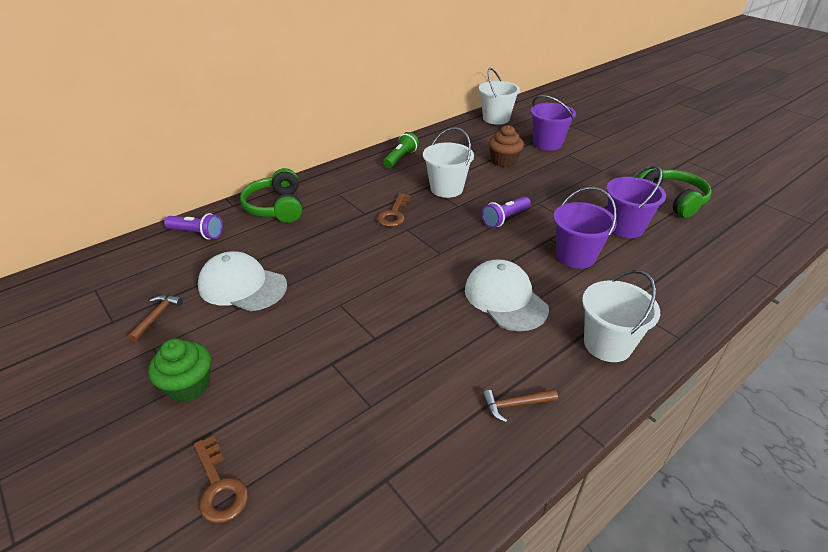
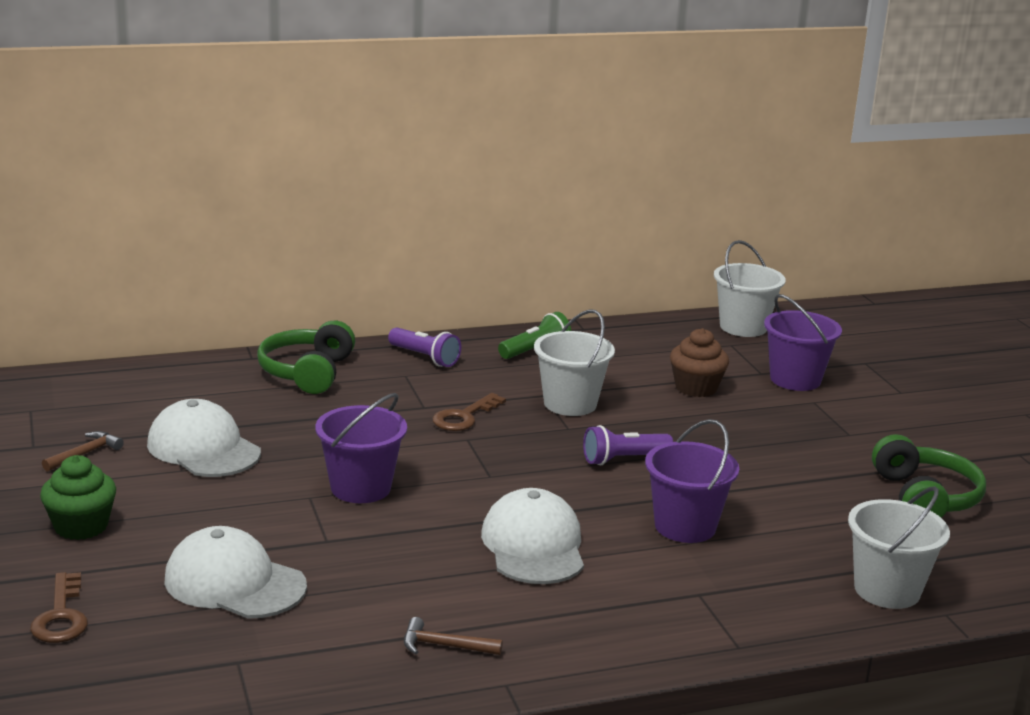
camera: 20 degrees right, 15 degrees down
(197, 234) = (184, 379): purple flashlight -> purple flashlight (425, 358)
(335, 400) = (234, 583): none -> white cap
(607, 344) = (627, 626): white bucket -> white bucket (887, 590)
(625, 227) = (802, 512): purple bucket -> purple bucket (361, 488)

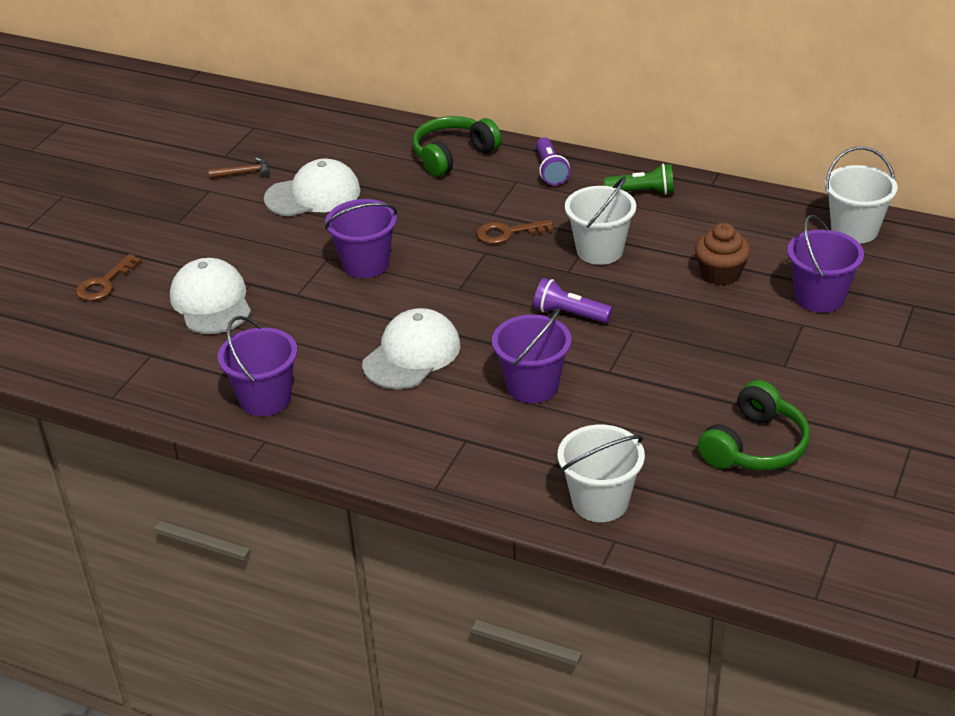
camera: 45 degrees right, 15 degrees up
(81, 526) = (182, 226): green cupcake -> none
(203, 448) = (313, 195): white cap -> white cap turned 75 degrees clockwise
(444, 646) = (265, 399): brown hammer -> purple bucket

